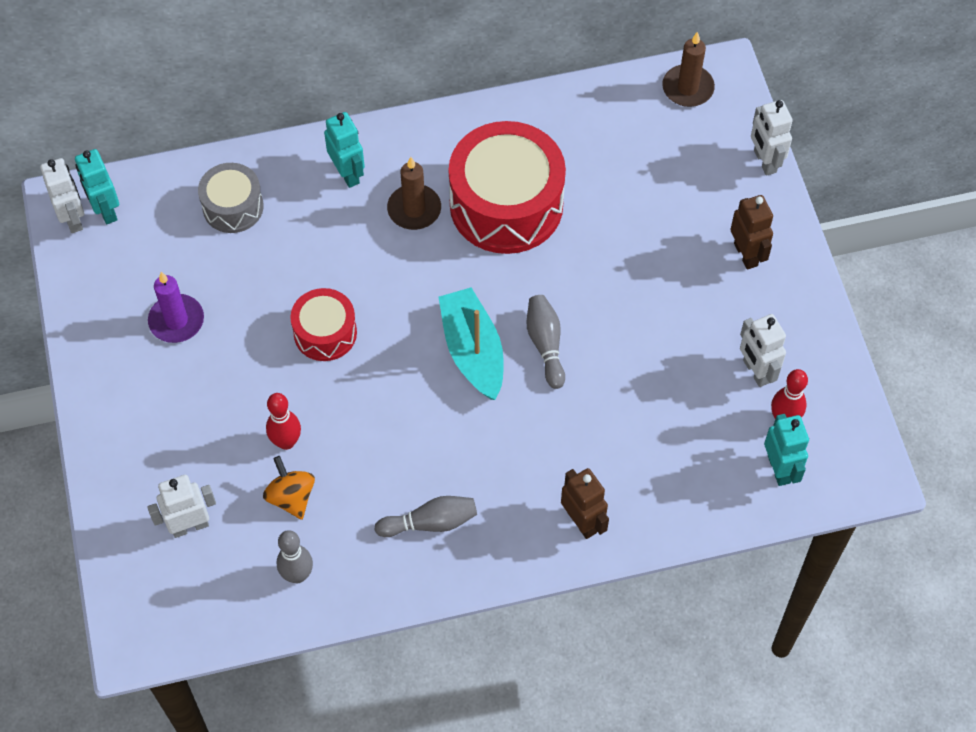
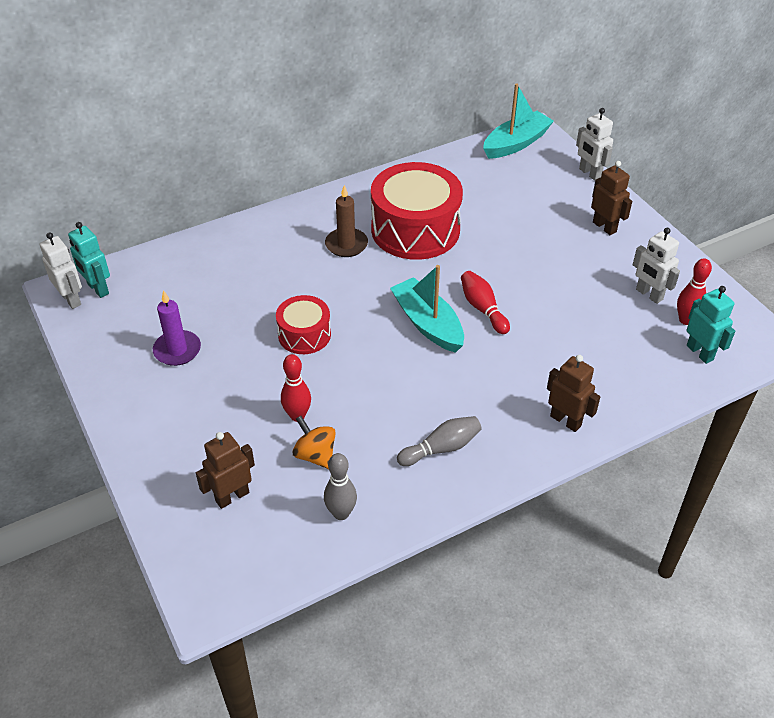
camera: 15 degrees left, 15 degrees down
(190, 526) = (232, 496): white robot -> brown robot
(233, 207) = (202, 268): grey drum -> none
(348, 173) = (287, 232): turquoise robot -> none
(545, 345) = (483, 309): grey bowling pin -> red bowling pin
(687, 88) = (516, 143): brown candle -> turquoise boat

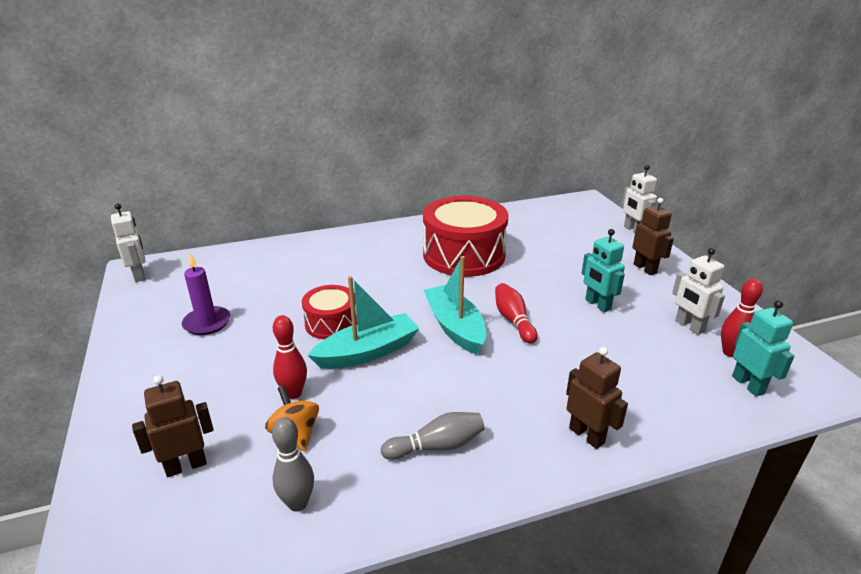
camera: 10 degrees right, 15 degrees down
(97, 289) = (166, 270): turquoise robot -> turquoise robot (597, 305)
(346, 245) = (398, 260): brown candle -> none
(516, 143) = (568, 206): turquoise boat -> turquoise boat (367, 352)

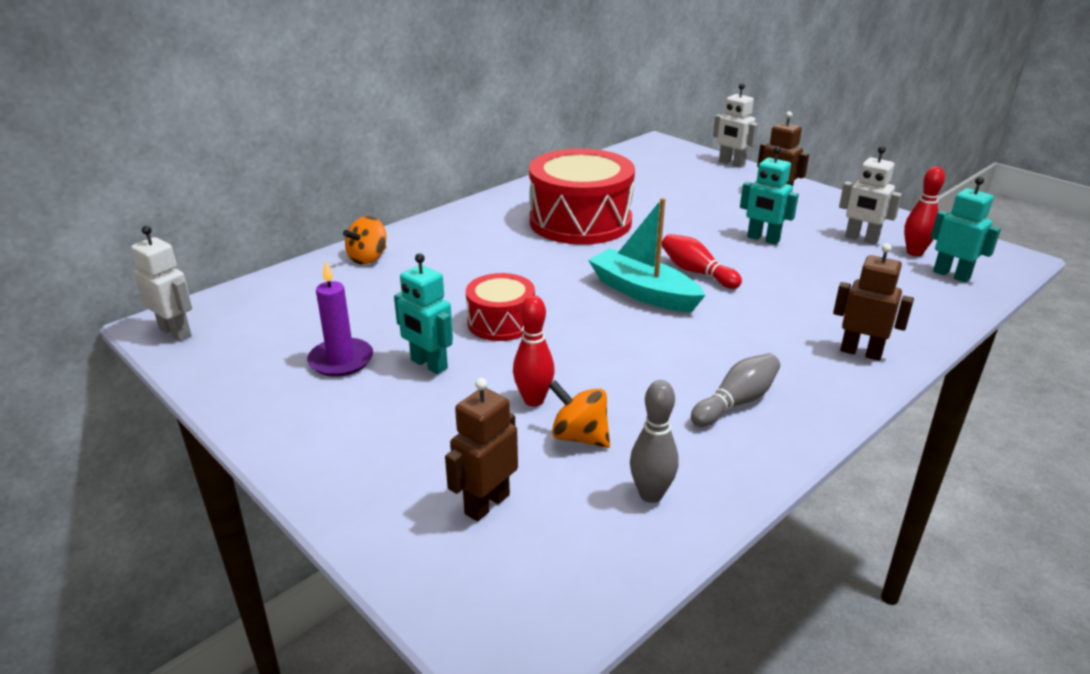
camera: 25 degrees left, 0 degrees up
(254, 342) = (428, 364): none -> turquoise robot
(294, 250) = (368, 258): none -> orange spinning top
(367, 352) = (574, 339): turquoise boat -> none

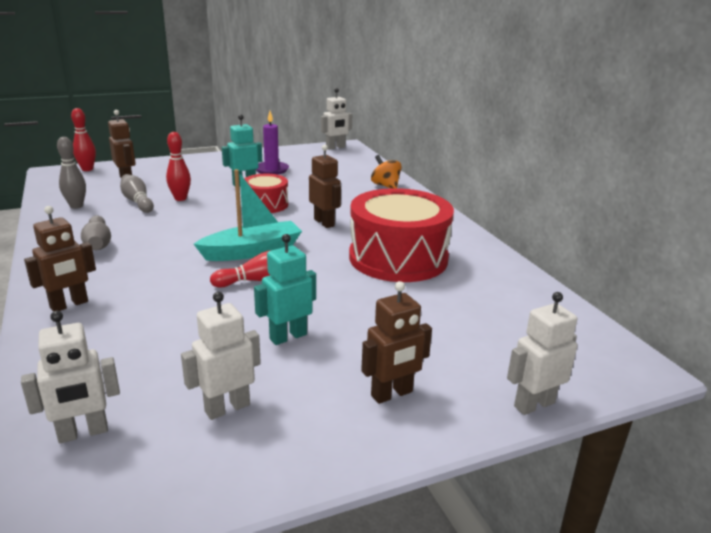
camera: 110 degrees right, 5 degrees down
(528, 271) = (324, 223): none -> brown robot
(579, 437) = (137, 202): orange spinning top -> grey bowling pin
(914, 252) = (155, 434): red bowling pin -> red bowling pin (87, 169)
(951, 275) = (83, 433): turquoise robot -> white robot

